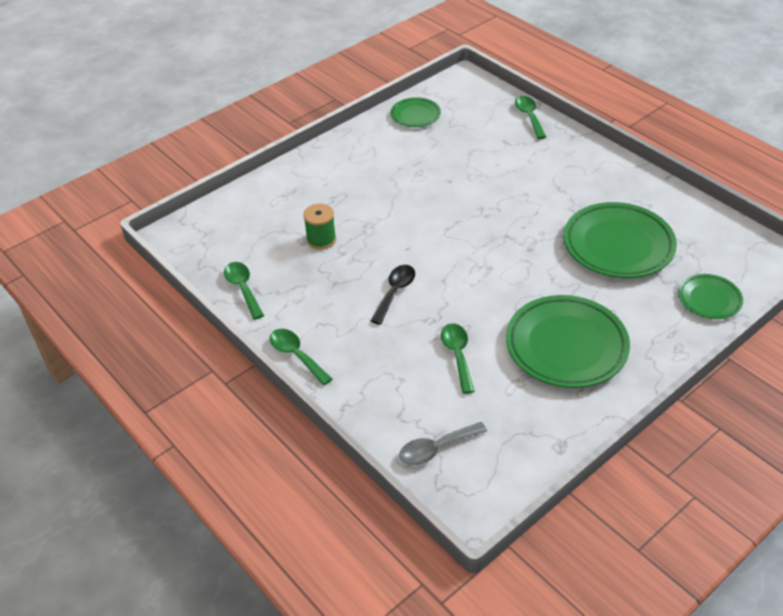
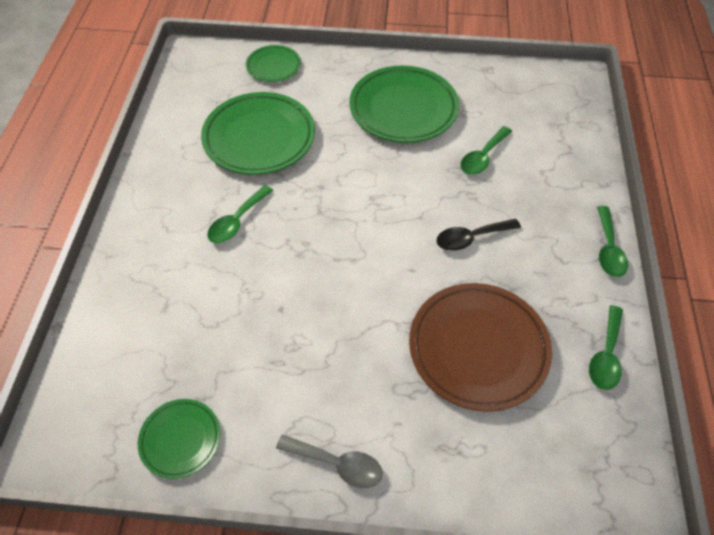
camera: 135 degrees left, 10 degrees up
(321, 239) = (478, 348): green spool -> brown plate
(436, 448) = (566, 118): grey spoon -> grey spoon (337, 464)
(529, 116) = (94, 317): green spoon -> green spoon (237, 221)

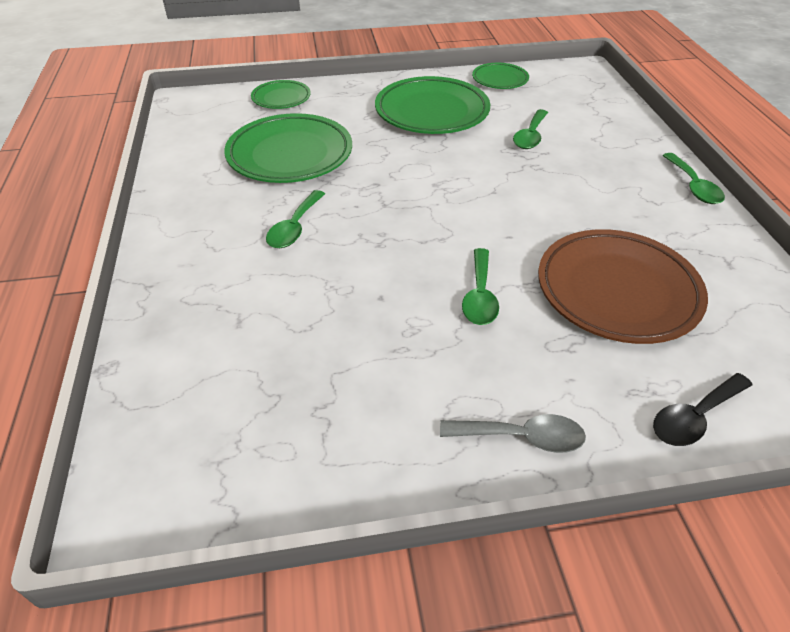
camera: 15 degrees left, 10 degrees down
(180, 439) = (312, 457): green plate -> green plate (500, 80)
(471, 238) = (555, 200): black spoon -> black spoon (694, 417)
(605, 356) = (748, 272): green spoon -> green spoon (479, 296)

